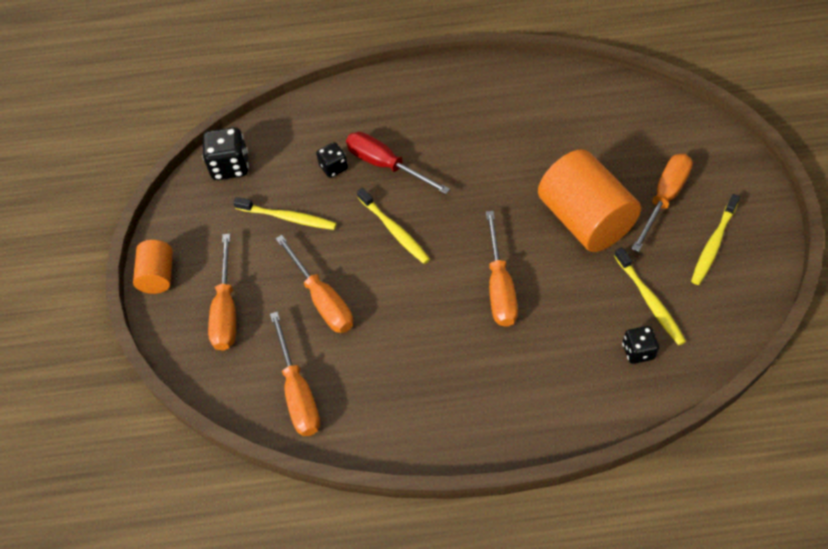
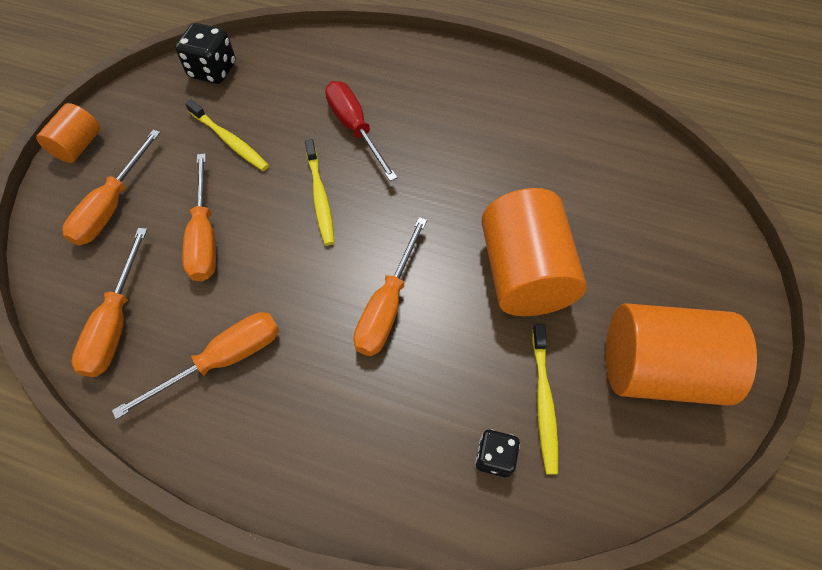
camera: 20 degrees right, 5 degrees up
(333, 168) = (304, 110): black dice -> none
(664, 199) = (628, 289): orange screwdriver -> orange screwdriver (223, 360)
(713, 244) = (657, 369): yellow toothbrush -> orange cylinder

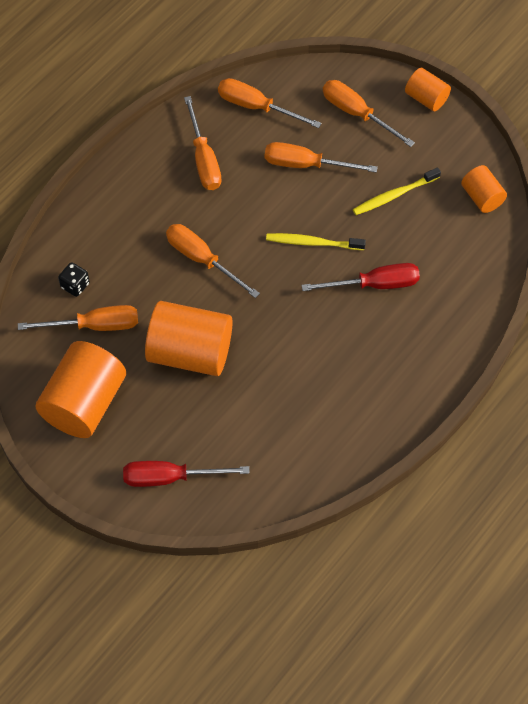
camera: 110 degrees right, 0 degrees up
(213, 71) = (482, 197): black dice -> orange cylinder
(543, 402) = (94, 325): yellow toothbrush -> orange screwdriver
(685, 239) = (170, 477): none -> red screwdriver

